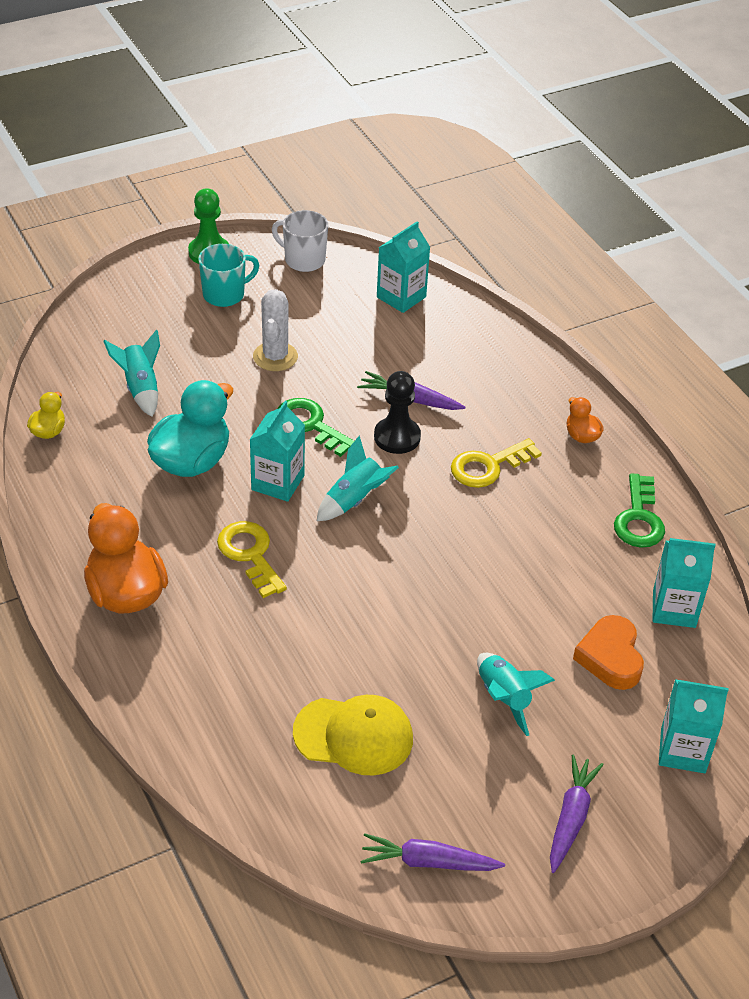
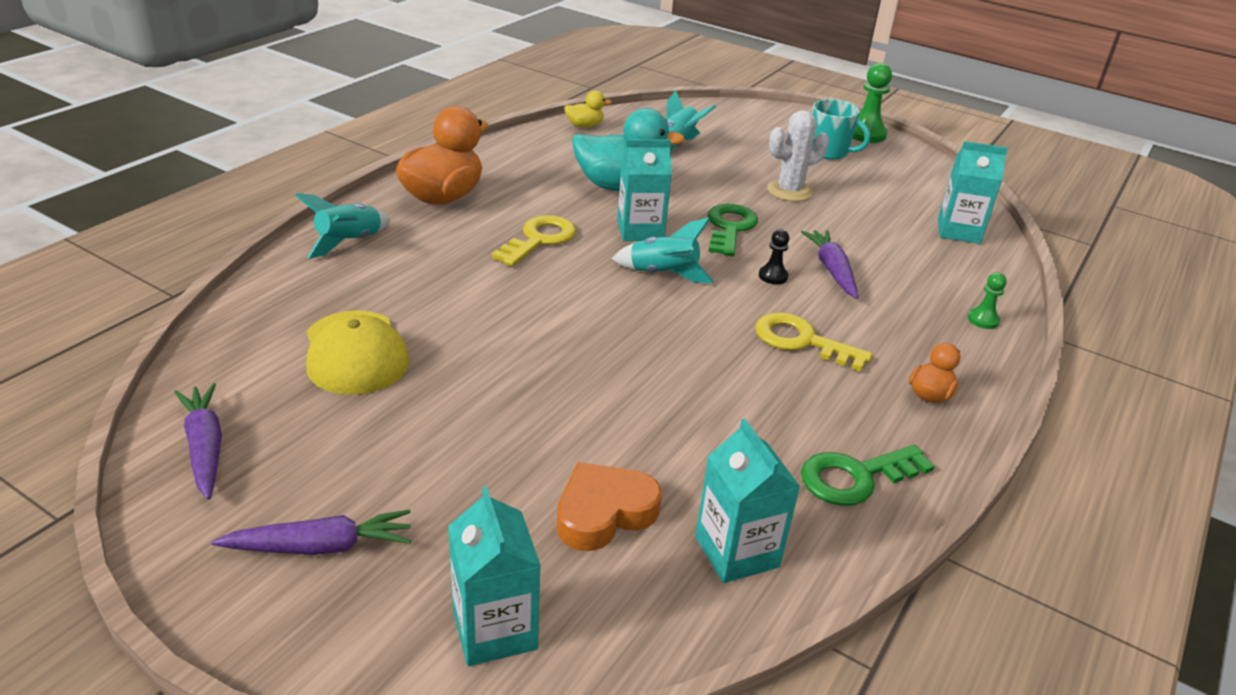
camera: 60 degrees right, 10 degrees down
(303, 260) = (925, 174): white mug -> none
(397, 437) = (773, 276): black pawn -> black pawn, size x0.55
(503, 698) = (475, 441): turquoise rocket -> turquoise rocket (349, 242)
(518, 358) = (983, 320): none -> green pawn

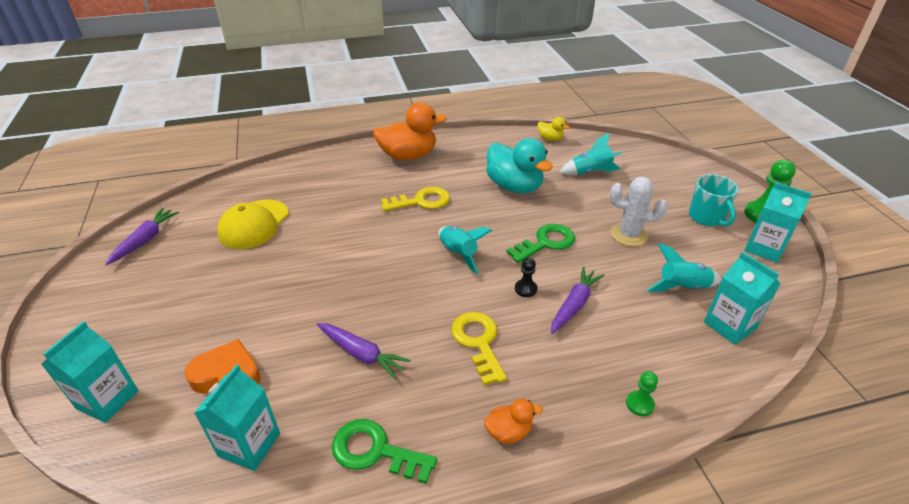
camera: 45 degrees right, 5 degrees up
(321, 546) = (114, 312): purple carrot -> purple carrot (361, 354)
(349, 242) = (331, 164): turquoise rocket -> turquoise rocket (682, 287)
(640, 230) = (486, 220): turquoise carton -> turquoise carton (764, 248)

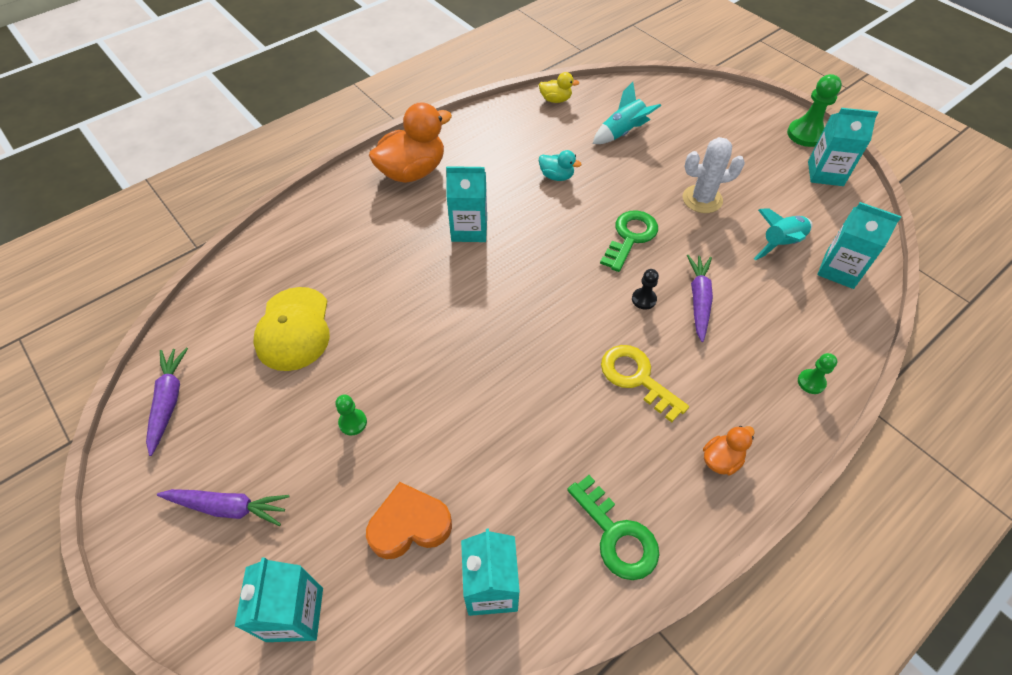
camera: 25 degrees left, 15 degrees up
(244, 294) = (353, 422): none -> green pawn
(361, 354) = (533, 439): purple carrot -> purple carrot (228, 507)
(375, 451) = (617, 535): green key -> green key turned 120 degrees counterclockwise
(421, 201) = (469, 229): yellow key -> turquoise carton
(458, 254) = (553, 283): turquoise rocket -> none
(514, 186) = (556, 176): turquoise duck -> turquoise duck, size x0.48
(706, 217) = (760, 154): turquoise mug -> none

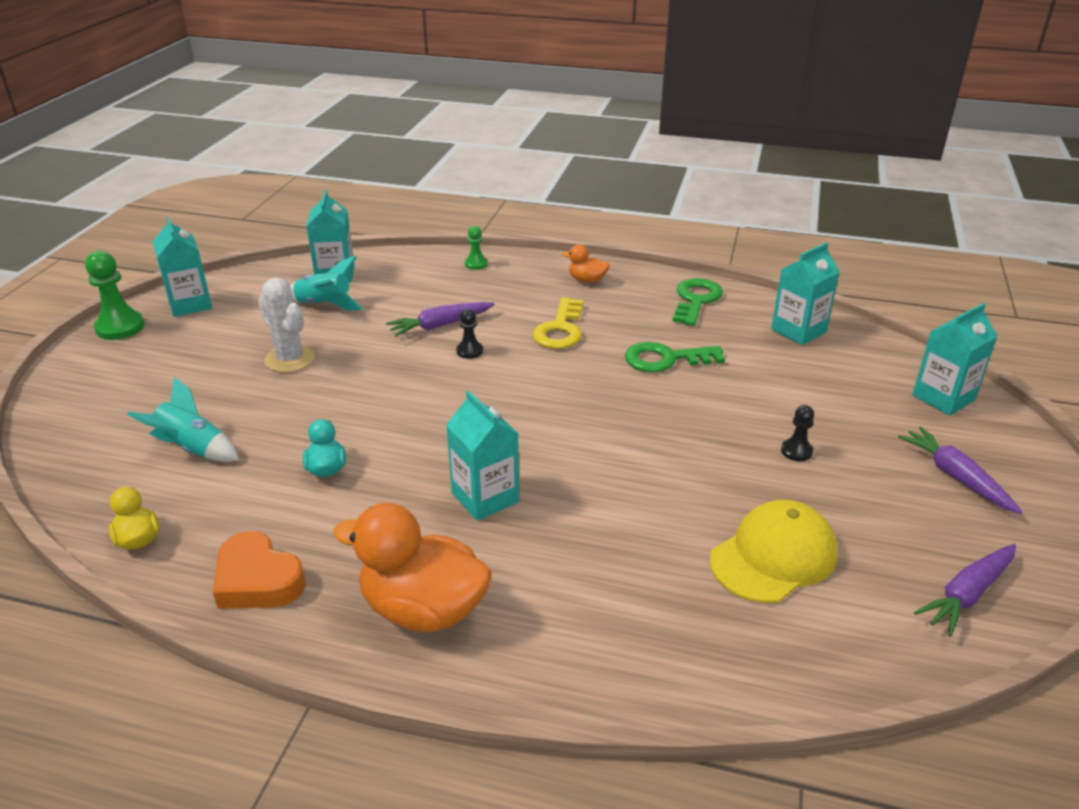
camera: 125 degrees left, 20 degrees down
(353, 422) = (796, 451): green pawn -> black pawn
(409, 525) = (818, 380): orange heart -> orange heart (258, 580)
(630, 237) = (390, 383): green key -> green key (665, 359)

